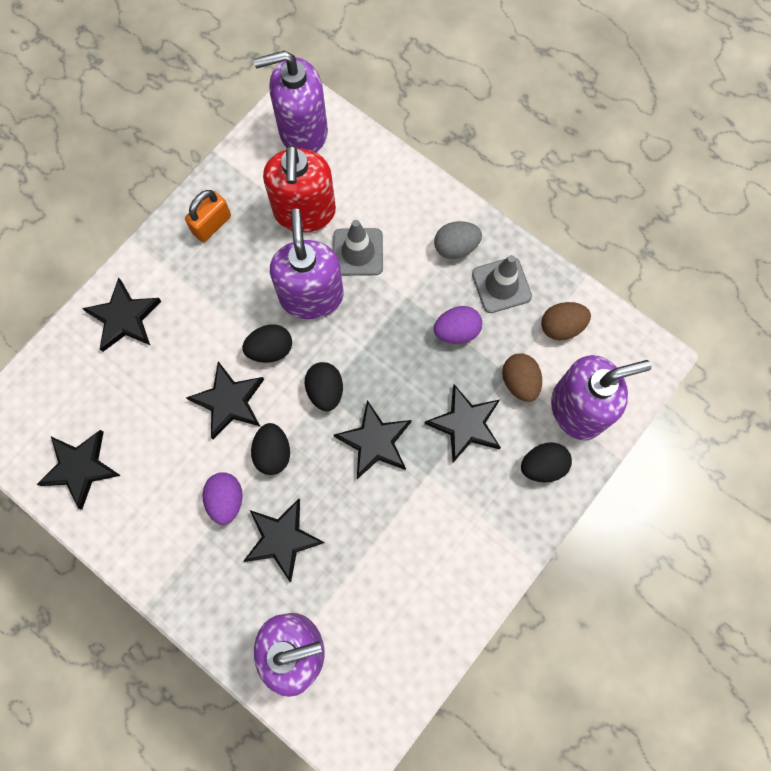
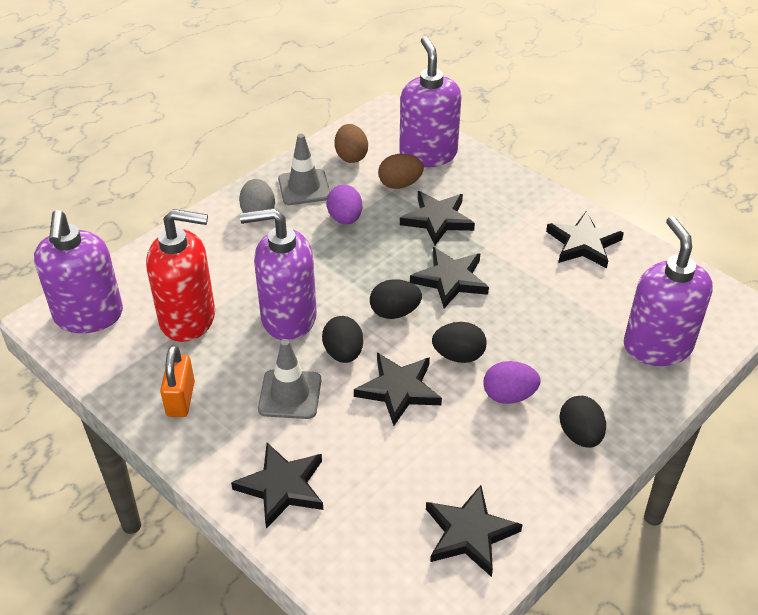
camera: 85 degrees left, 30 degrees down
(212, 224) = (180, 399): orange padlock -> orange padlock turned 45 degrees clockwise
(282, 539) = (549, 352): black star -> black star (583, 243)
(358, 252) = (246, 280): grey traffic cone -> grey traffic cone (290, 394)
(543, 466) = (478, 177): black egg -> black egg (580, 435)

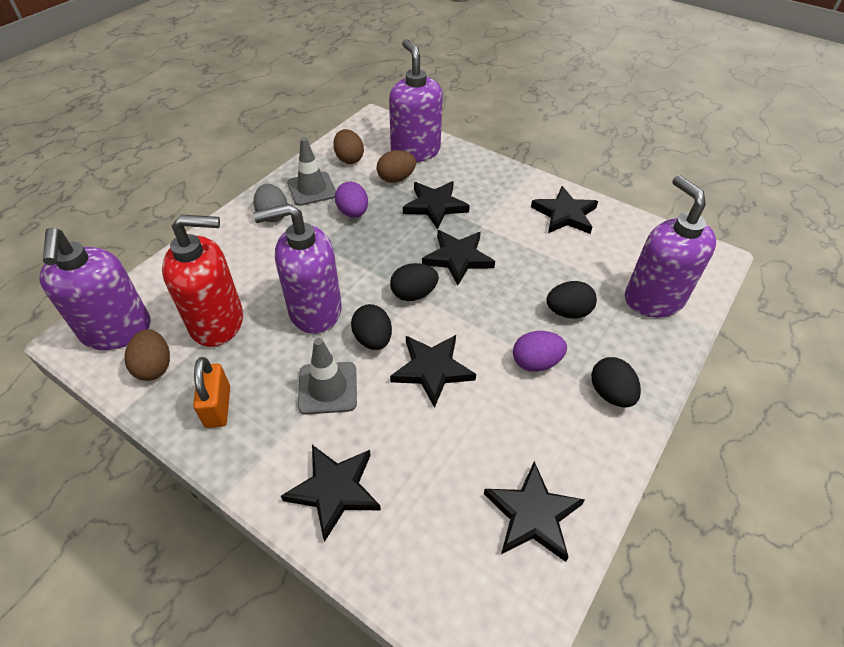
camera: 10 degrees left, 5 degrees up
(123, 354) = (154, 367): none -> brown egg
(458, 355) = (480, 329): black egg -> black egg (568, 312)

